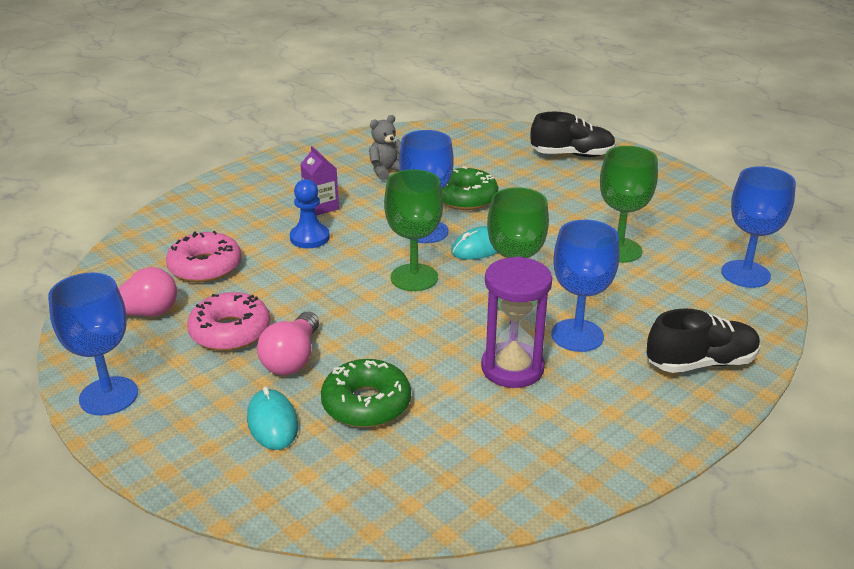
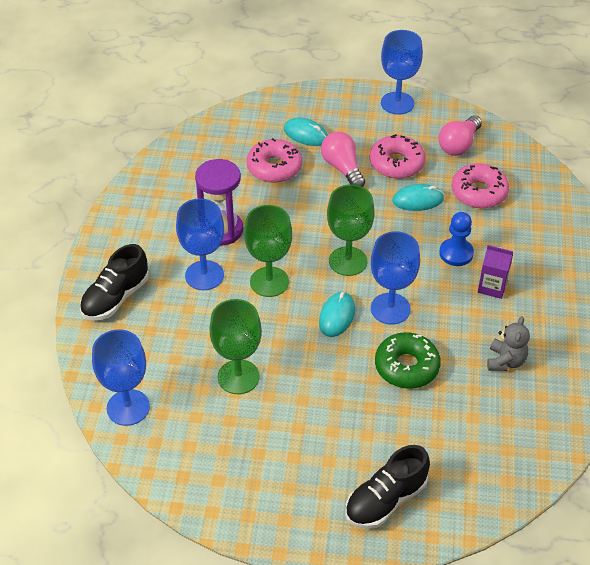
camera: 140 degrees right, 15 degrees up
(269, 290) = (418, 200): none -> turquoise mouse
(366, 404) = (274, 167): green donut -> pink donut

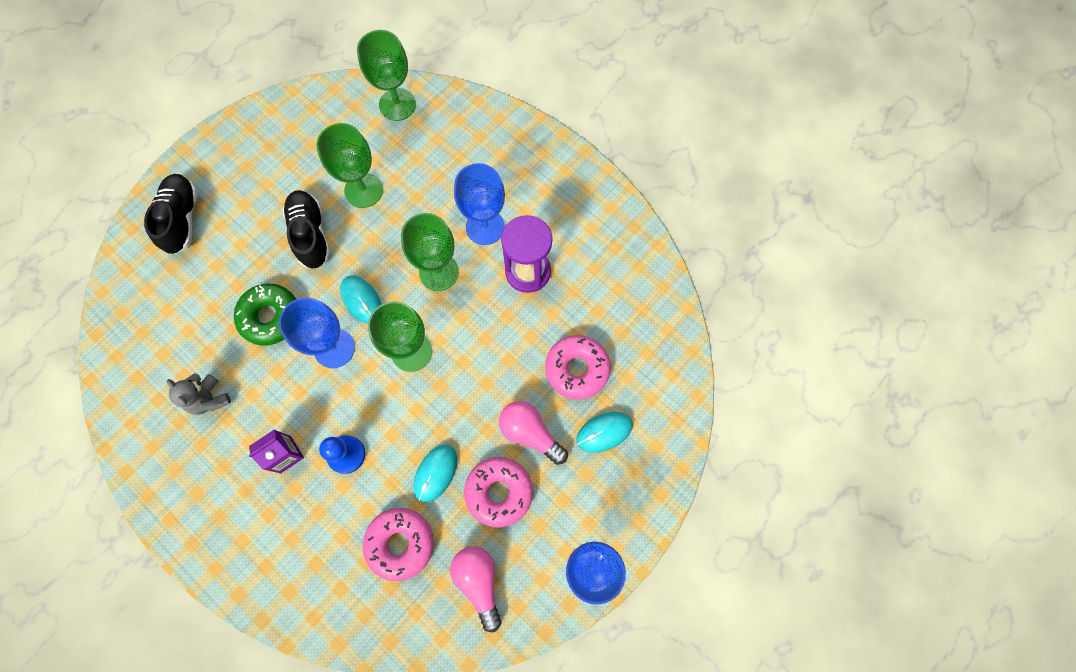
camera: 125 degrees right, 25 degrees up
(116, 298) = (511, 150): black shoe -> black shoe (310, 234)
(128, 407) = (397, 104): blue goblet -> green goblet
(342, 168) = (530, 433): pink light bulb -> pink light bulb turned 150 degrees counterclockwise

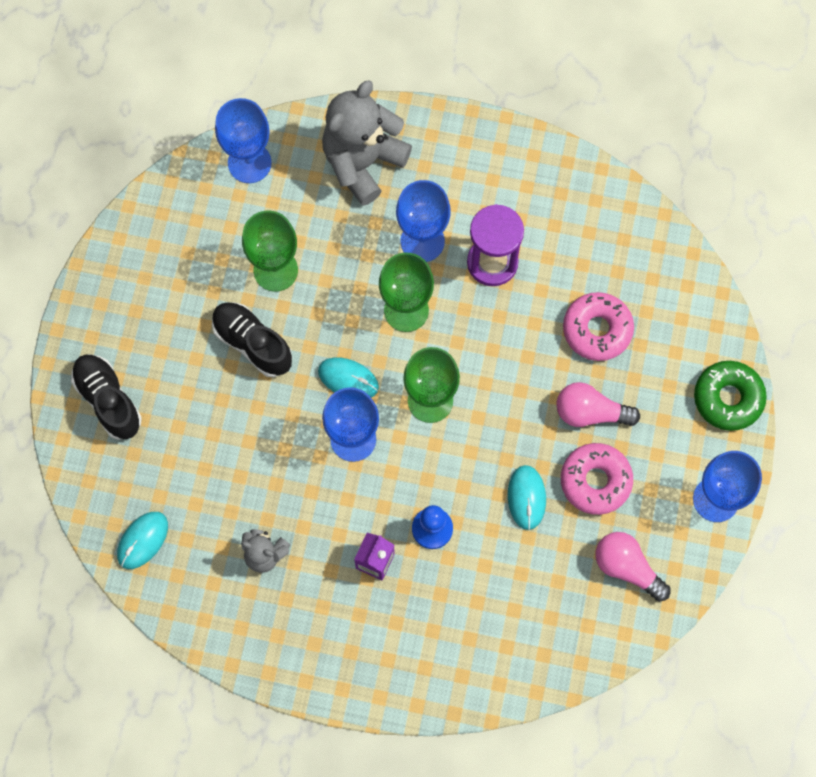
camera: 30 degrees left, 0 degrees up
(270, 317) = (269, 445): green donut -> green donut (728, 398)
(397, 104) = (249, 163): green goblet -> blue goblet
(400, 543) = (535, 576): pink donut -> none
(479, 146) = (363, 162): none -> grey teddy bear
(604, 432) = (657, 373): turquoise mouse -> turquoise mouse (142, 540)

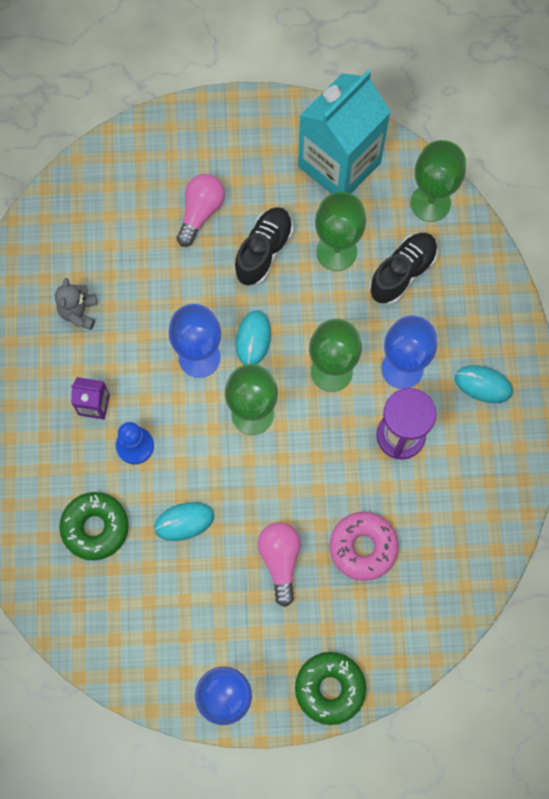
camera: 75 degrees right, 0 degrees up
(108, 400) = (181, 152): black shoe -> black shoe (402, 273)
(142, 540) = (67, 213): turquoise mouse -> turquoise mouse (483, 385)
(176, 240) = (339, 164): none -> turquoise carton
(249, 163) = (430, 203): blue goblet -> green goblet
(363, 162) = (462, 297): grey teddy bear -> none
(510, 590) = (95, 527): none -> green donut
(595, 481) = (215, 580): pink donut -> none
(627, 567) = (140, 629): pink light bulb -> pink light bulb (200, 212)

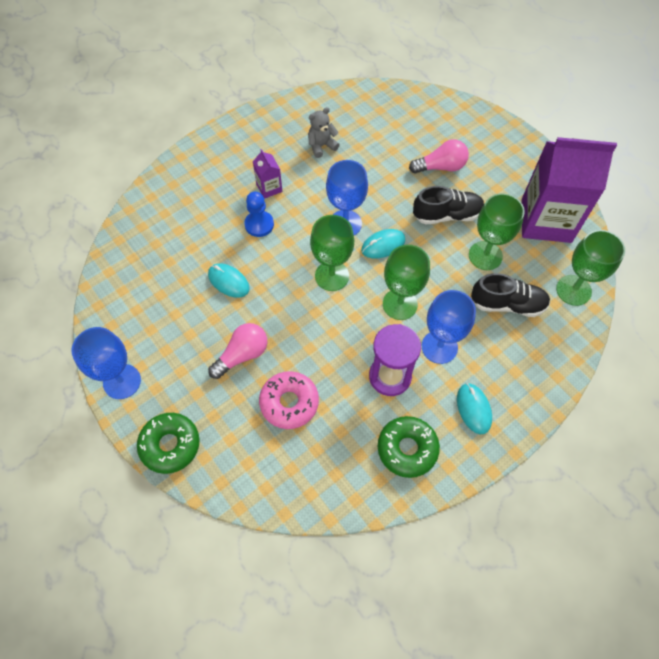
camera: 55 degrees right, 10 degrees down
(95, 527) = (190, 236): green donut -> green donut (407, 449)
(339, 164) = (546, 220): turquoise carton -> purple carton

